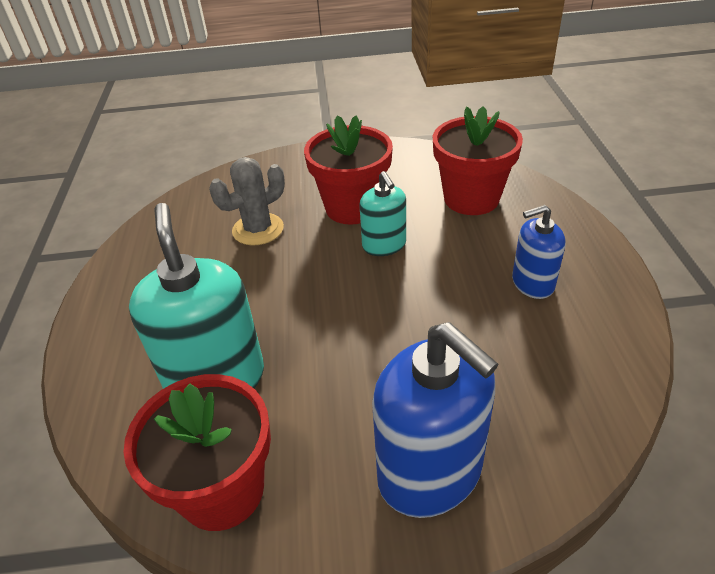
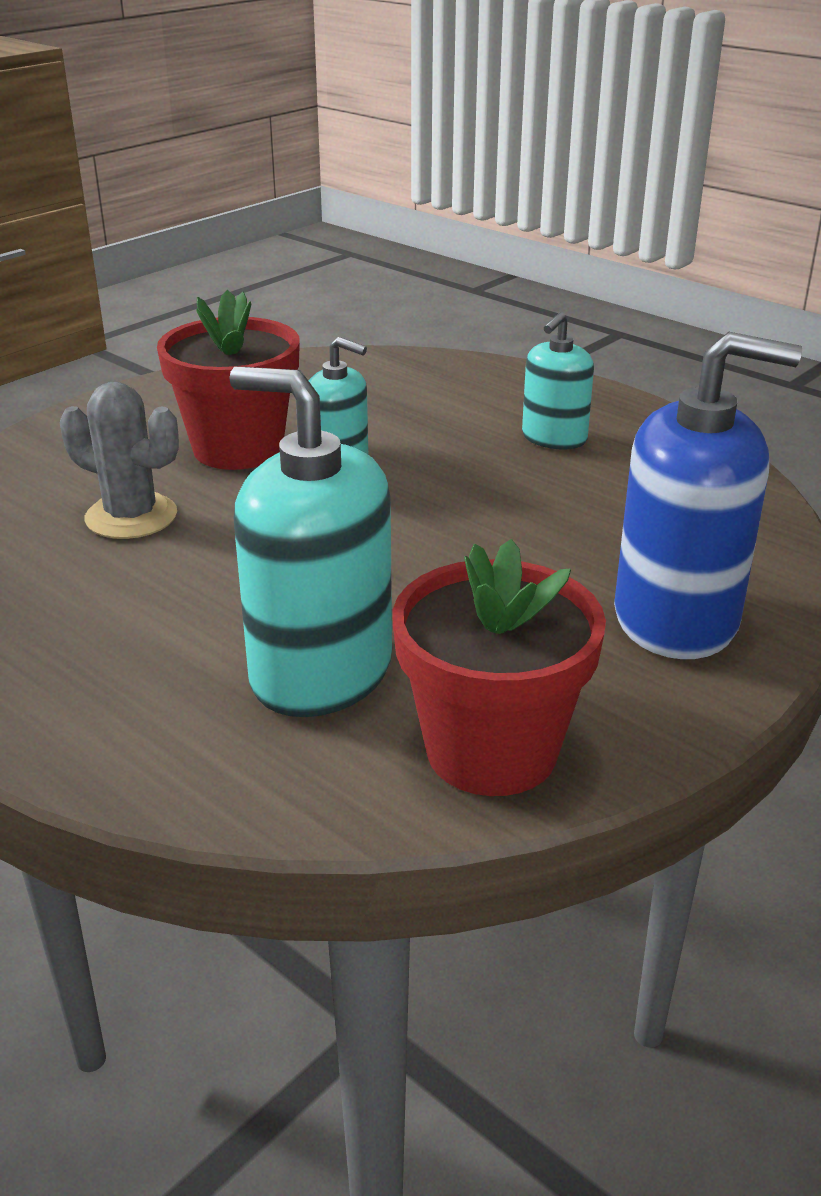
camera: 45 degrees left, 10 degrees down
(258, 229) = (131, 516): grey cactus -> grey cactus turned 75 degrees counterclockwise
(471, 198) = (380, 392): red flower pot -> none
(532, 283) = (554, 438): blue soap dispenser -> turquoise soap dispenser

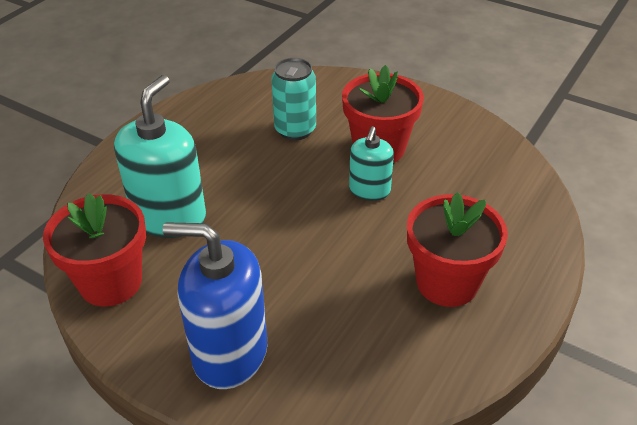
camera: 80 degrees right, 10 degrees up
(131, 516) = (295, 130): grey cactus -> turquoise can
(554, 438) = (447, 282): turquoise soap dispenser -> red flower pot
(676, 618) = (229, 353): blue soap dispenser -> blue soap dispenser turned 105 degrees clockwise

